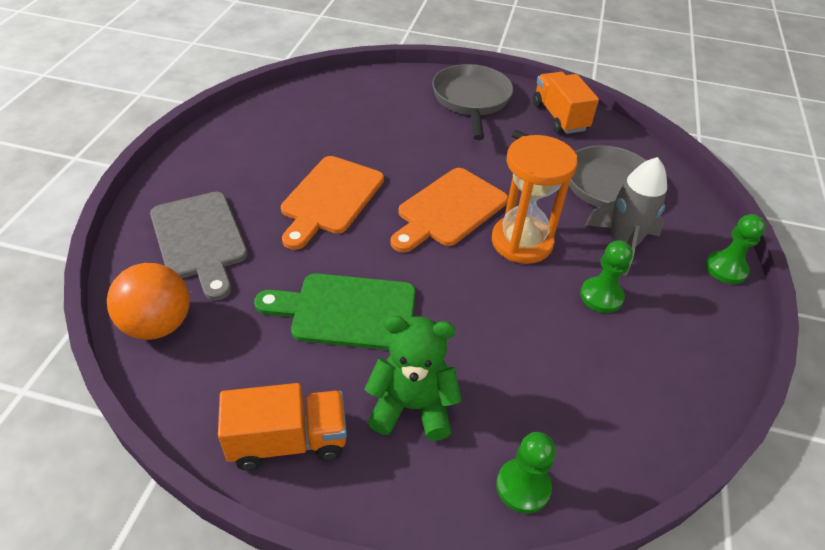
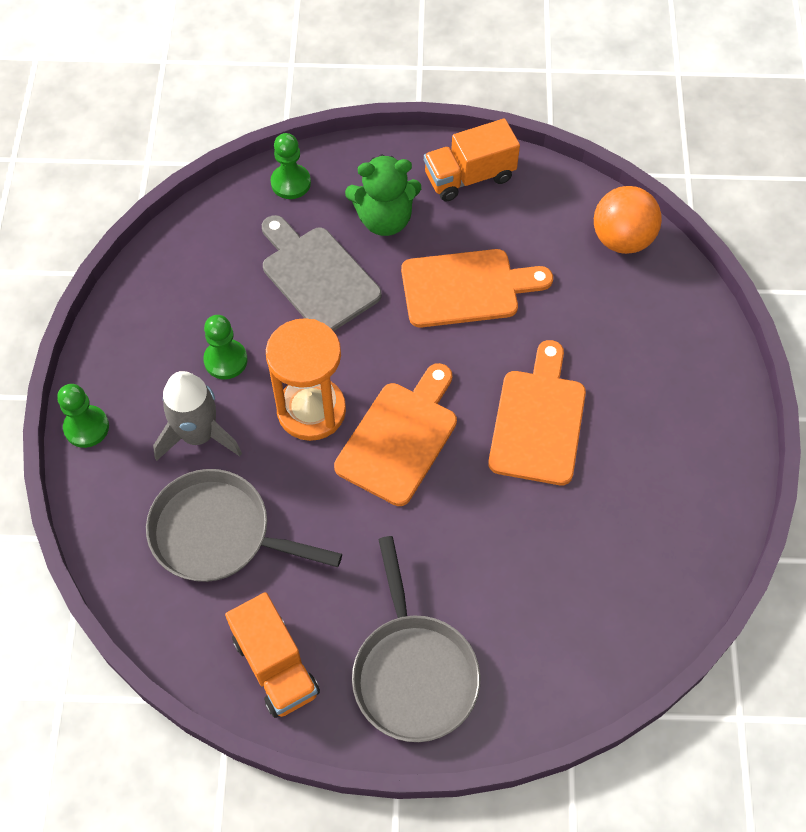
camera: 170 degrees right, 15 degrees up
(200, 239) = (643, 332): grey cutting board -> grey cutting board (317, 276)
(347, 311) = (466, 288): green cutting board -> orange cutting board

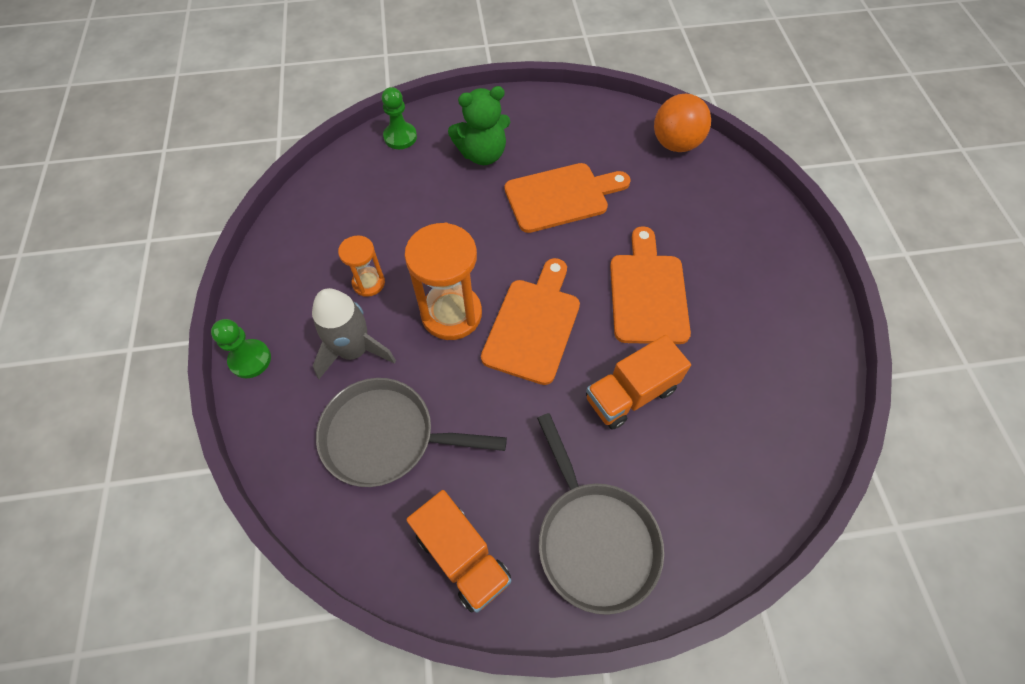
camera: 10 degrees left, 0 degrees up
(225, 360) = (368, 283): green pawn -> orange hourglass
(317, 276) = (435, 204): grey cutting board -> none
(469, 177) = (543, 114): orange truck -> orange truck (630, 394)

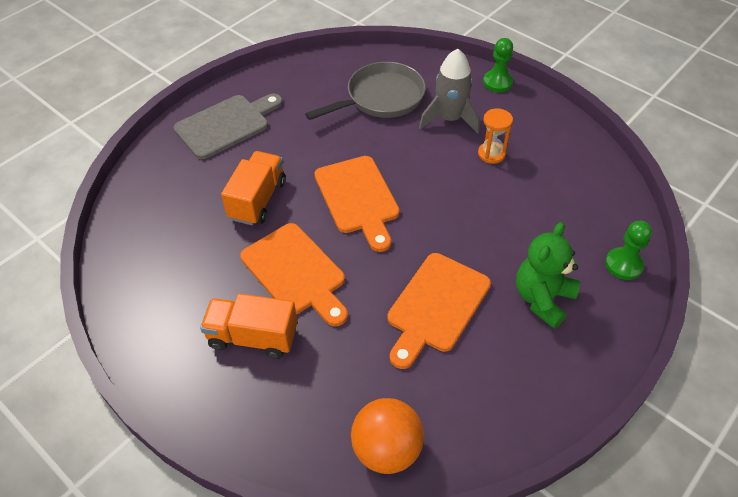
camera: 140 degrees right, 10 degrees down
(451, 314) = (418, 171): orange hourglass -> none
(462, 556) = (289, 83): orange truck -> orange truck (253, 337)
(594, 538) = (226, 125): grey pan -> grey cutting board

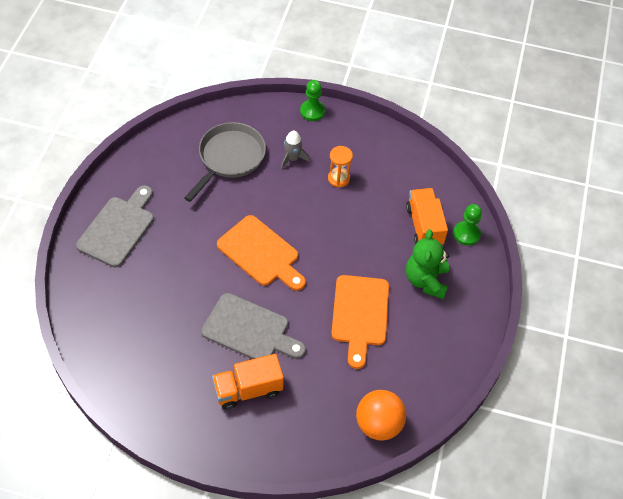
camera: 30 degrees left, 5 degrees up
(257, 200) = (185, 284): orange truck -> orange truck (424, 226)
(296, 272) = (249, 330): orange cutting board -> grey cutting board
(449, 119) = (292, 159): grey rocket -> grey rocket, size x0.62

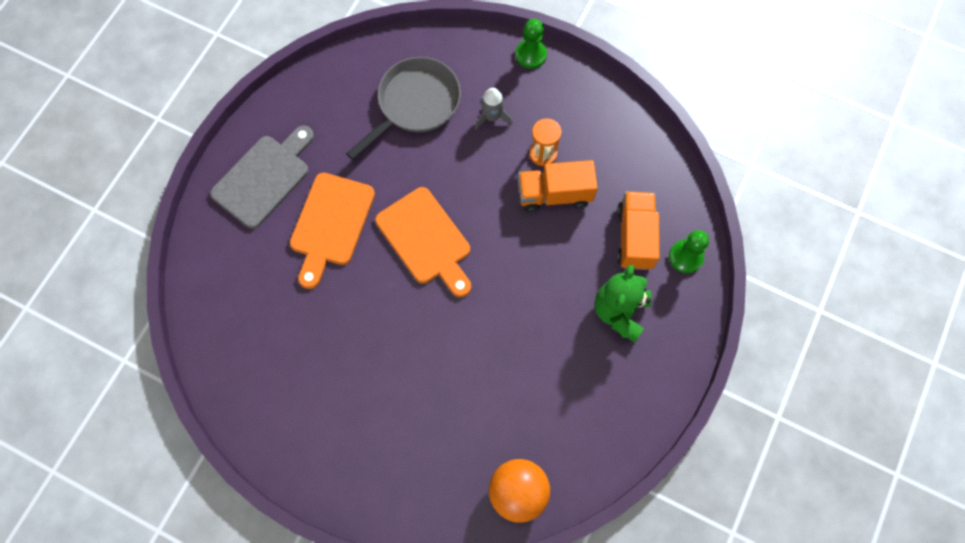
camera: 15 degrees right, 15 degrees up
(248, 390) = (373, 417): orange truck -> orange truck (554, 194)
(249, 330) = (391, 339): grey cutting board -> none
(360, 315) = (528, 343): orange cutting board -> orange cutting board (331, 224)

